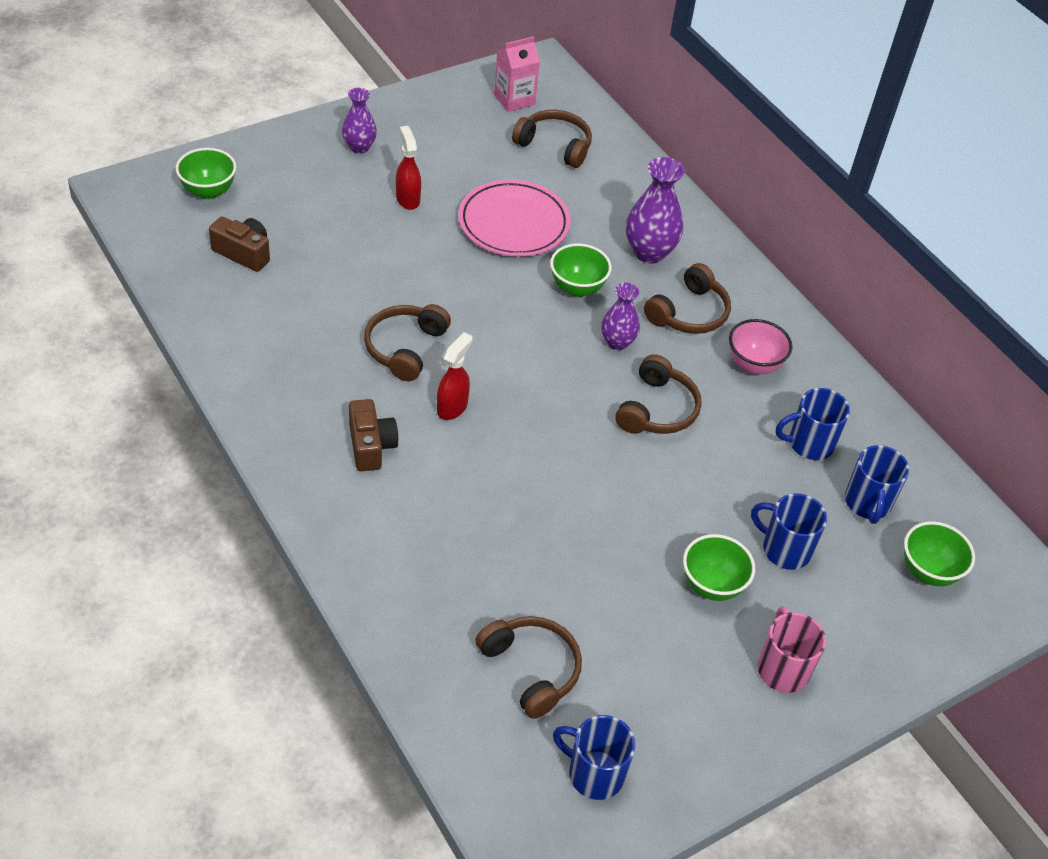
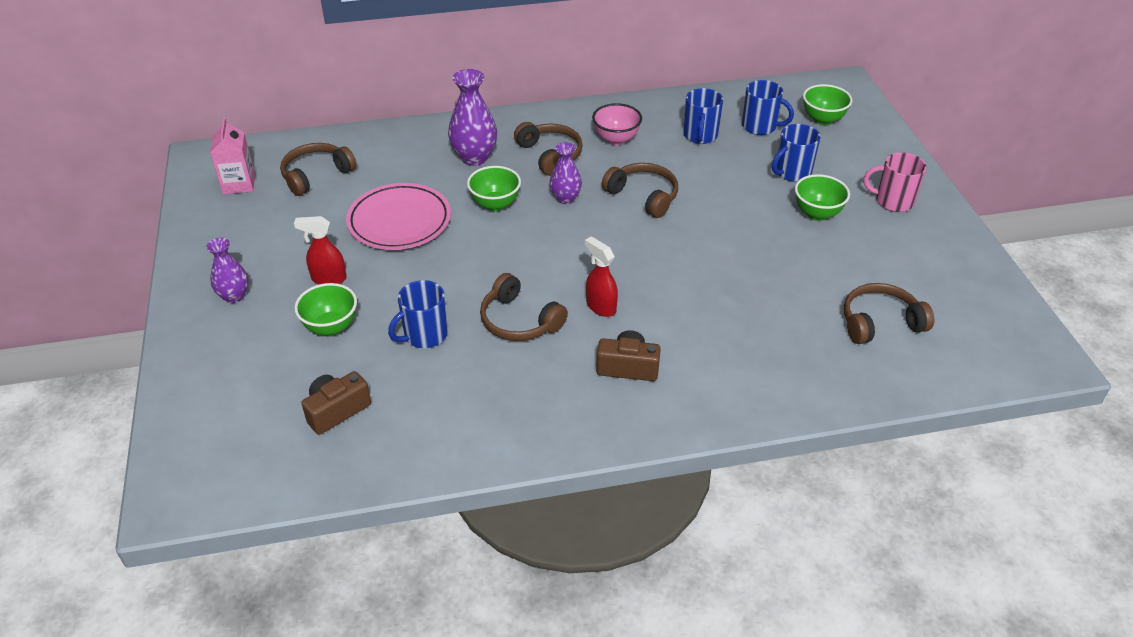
camera: 65 degrees left, 5 degrees down
(208, 191) = (225, 423): green bowl -> green bowl (331, 327)
(594, 773) = (974, 312): blue mug -> blue mug (424, 335)

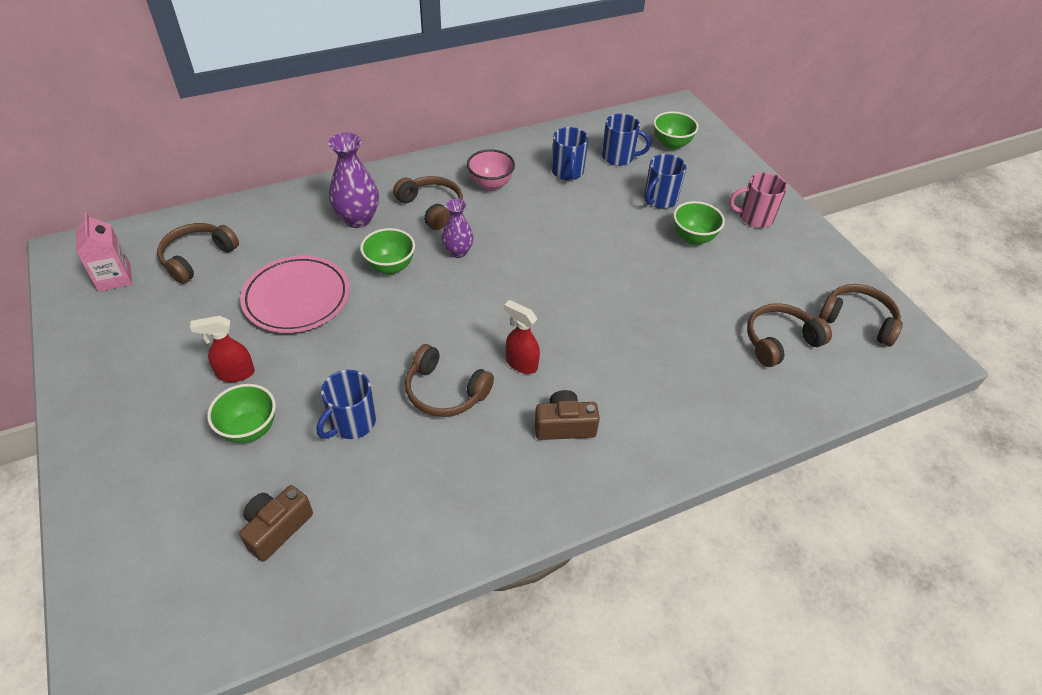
camera: 15 degrees left, 5 degrees up
(234, 296) = (134, 409): purple vase -> none
(643, 196) = (531, 240): brown headphones -> brown headphones (858, 320)

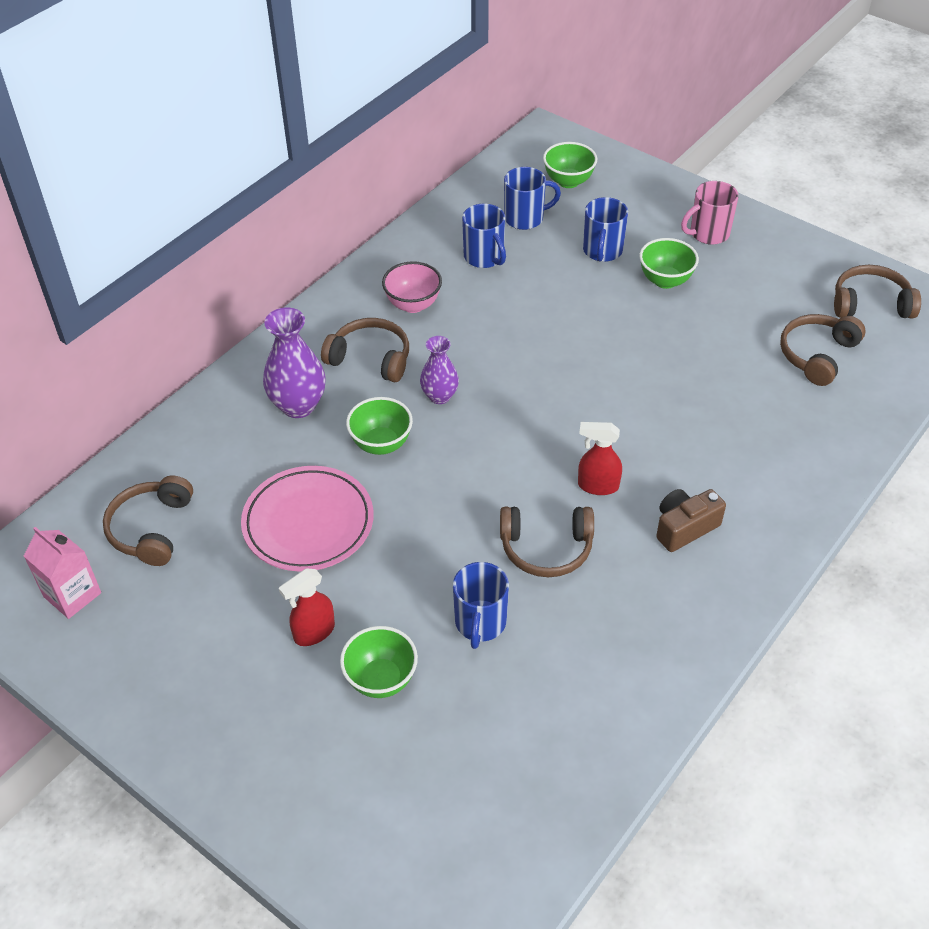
camera: 25 degrees left, 0 degrees up
(277, 528) = (493, 757): brown camera -> none

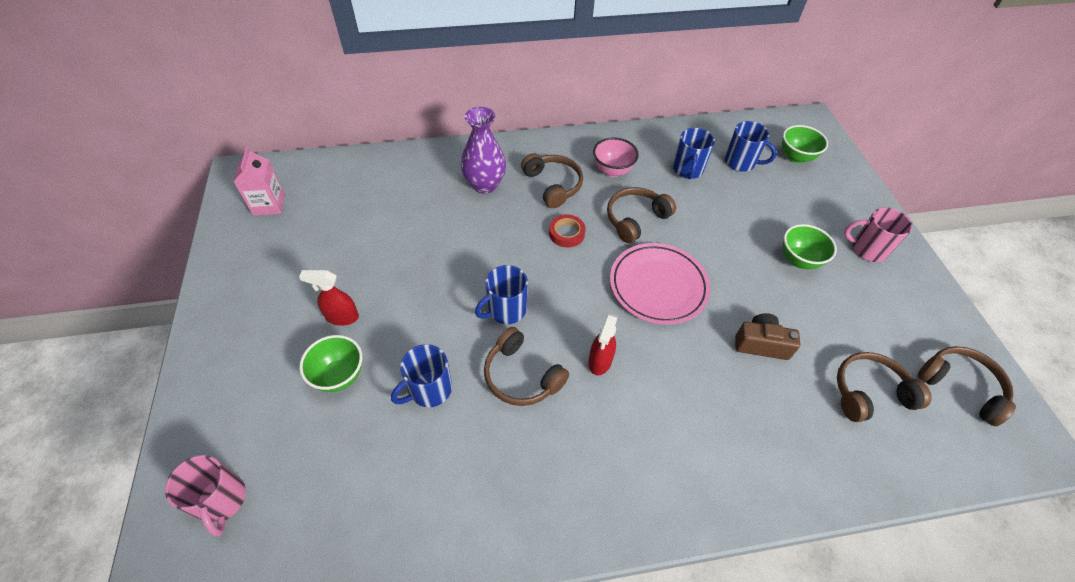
camera: 40 degrees right, 5 degrees up
(151, 529) = (340, 198): brown headphones -> brown headphones (635, 219)
(308, 523) = (413, 253): pink plate -> pink plate (658, 286)
(381, 444) = (502, 237): green bowl -> none
(409, 857) = (222, 501): none -> pink mug
(440, 396) = (566, 233): purple vase -> red tape
(597, 486) = (600, 361): red spray bottle -> red spray bottle turned 120 degrees counterclockwise
(602, 251) = (772, 213): blue mug -> blue mug (506, 310)
(684, 528) = (627, 439): brown camera -> brown camera (761, 344)

